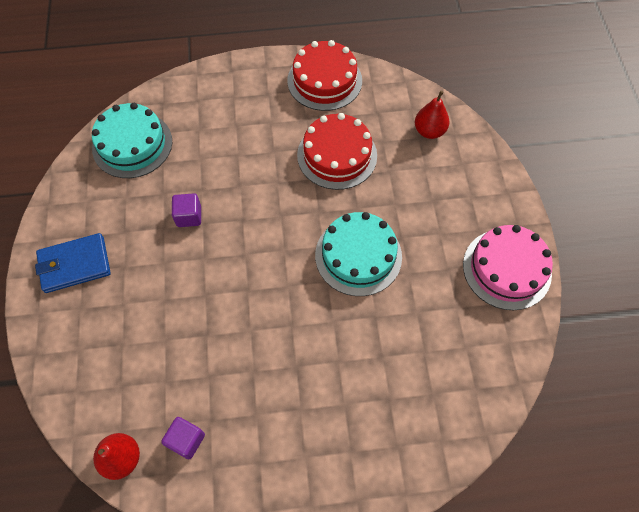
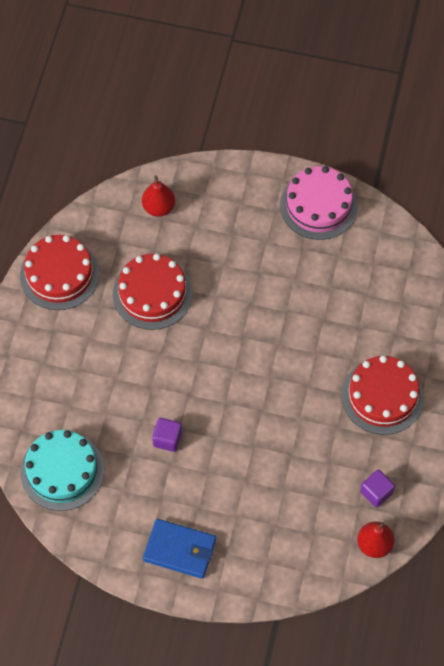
camera: 70 degrees left, 0 degrees up
(75, 265) = (180, 550): blue wallet -> blue wallet turned 75 degrees counterclockwise
(306, 409) = (382, 396): none -> red cake
(358, 256) = (263, 312): turquoise cake -> none

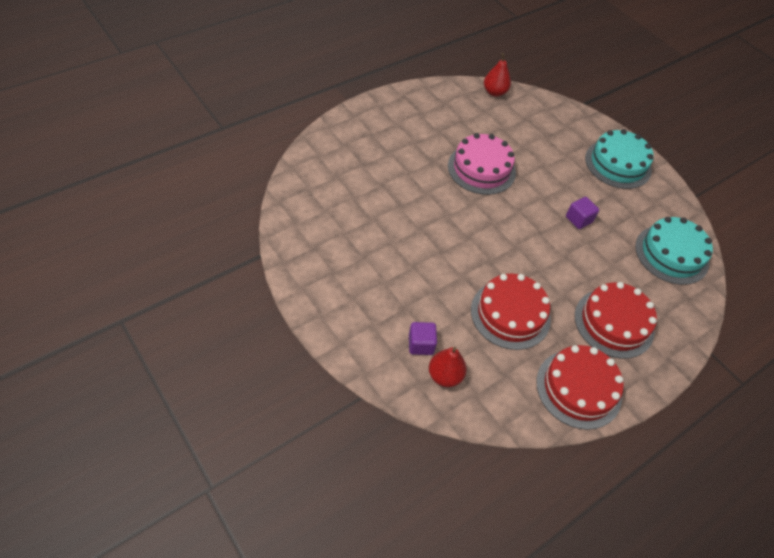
camera: 145 degrees left, 10 degrees down
(180, 550) = (618, 164): blue wallet -> turquoise cake
(318, 205) = (316, 274): pink cake -> pink cake (481, 169)
(376, 492) = (468, 109): purple cube -> purple cube (421, 344)
(382, 396) = (411, 143): red cake -> red cake (614, 323)

